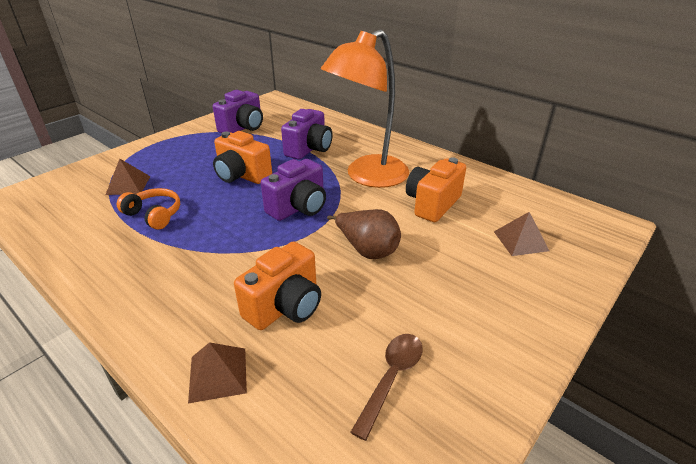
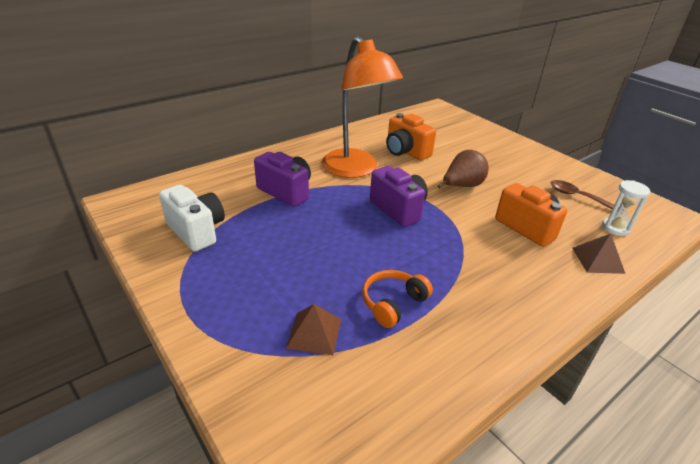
camera: 80 degrees left, 0 degrees up
(242, 175) = (325, 238): orange camera -> none
(243, 128) = (196, 231): purple camera -> white camera
(306, 416) = (615, 228): none -> white hourglass
(520, 241) = (454, 134): brown pyramid -> none

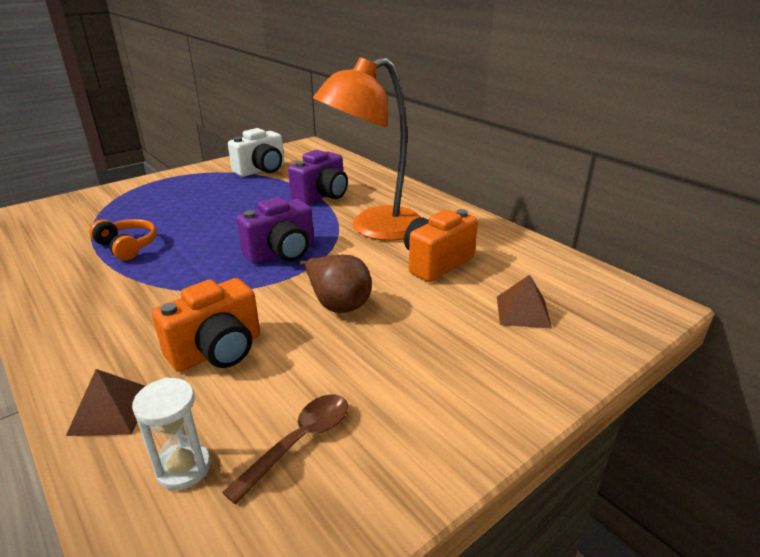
camera: 90 degrees right, 5 degrees down
(314, 333) = (116, 216): brown pyramid -> brown pyramid (523, 312)

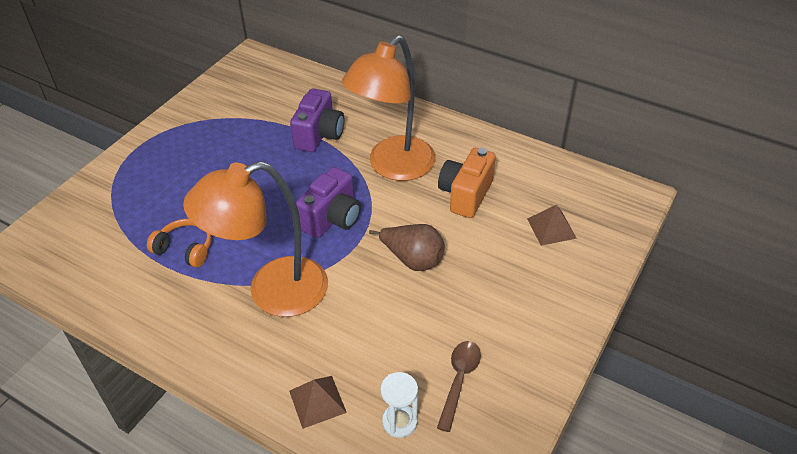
camera: 20 degrees left, 15 degrees up
(169, 296) = (272, 292): none -> orange lamp
(217, 351) = (353, 331): orange camera -> none
(261, 170) = (231, 110): white camera -> none

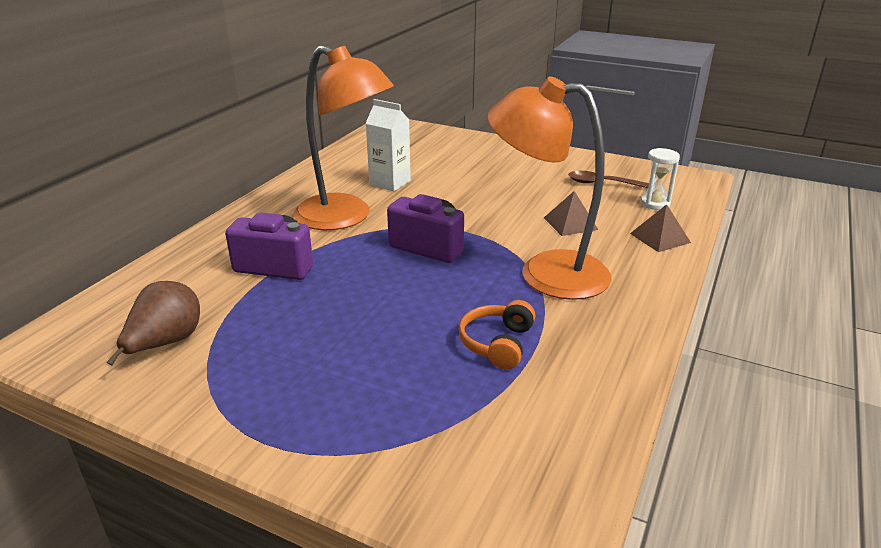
camera: 95 degrees left, 15 degrees down
(272, 292) = (546, 272): orange lamp -> orange lamp turned 135 degrees clockwise
(413, 259) = (480, 204): brown pear -> brown pear (165, 343)
(465, 195) = (390, 183): orange camera -> white carton
(551, 228) = (431, 152): brown pyramid -> brown pyramid (570, 223)

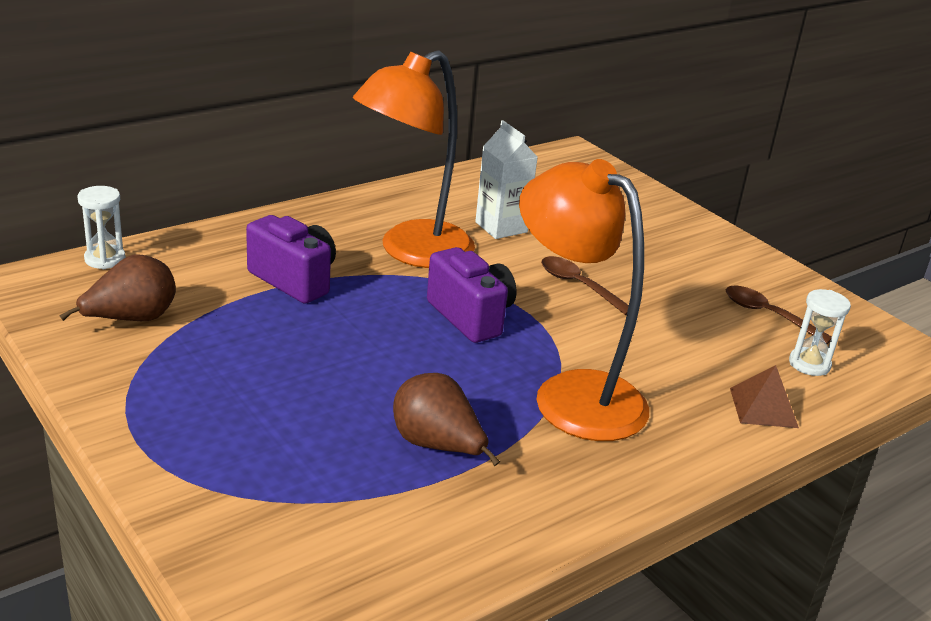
camera: 25 degrees right, 0 degrees up
(97, 304) = (105, 259): none -> white hourglass
(345, 217) = (412, 252): orange lamp -> orange lamp turned 75 degrees clockwise
(477, 203) = (578, 286): none -> brown spoon
(497, 343) = (437, 446): orange headphones -> brown pear
(570, 223) = (667, 349): brown pyramid -> none

